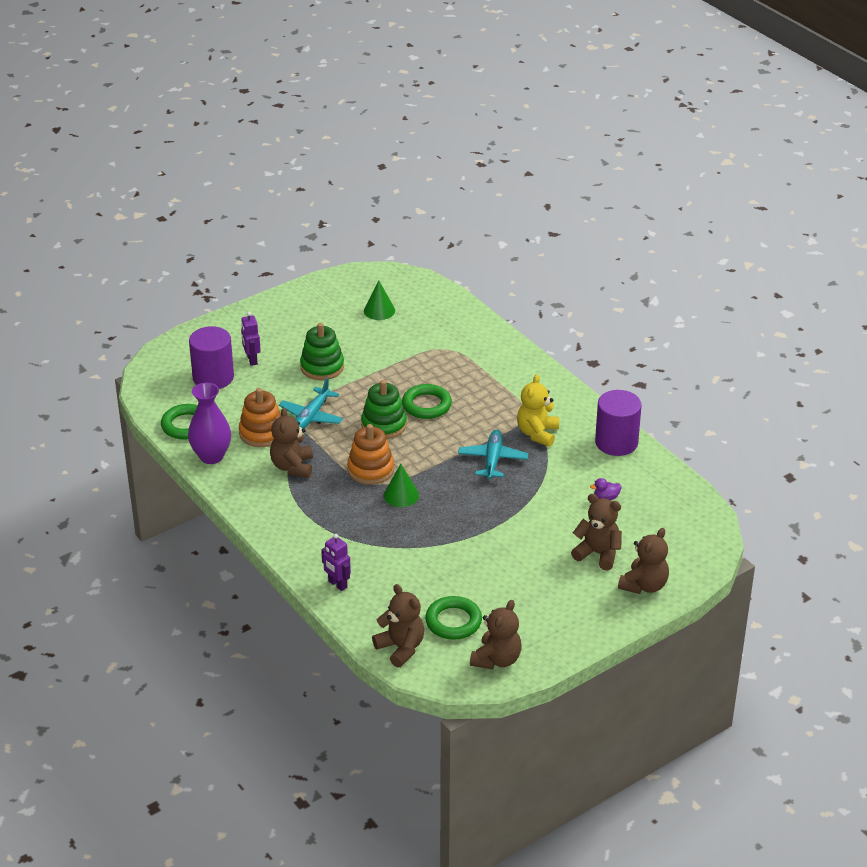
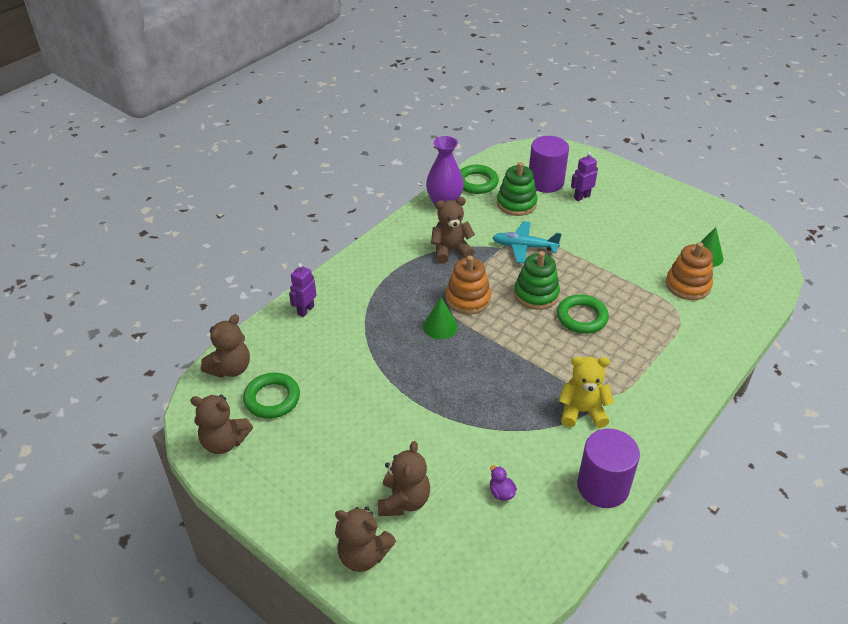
camera: 75 degrees right, 5 degrees up
(262, 433) = (487, 224): orange stacking toy -> orange stacking toy (687, 285)
(322, 367) = (597, 238): green stacking toy -> green stacking toy (516, 204)
(492, 460) = (522, 383): turquoise plane -> none

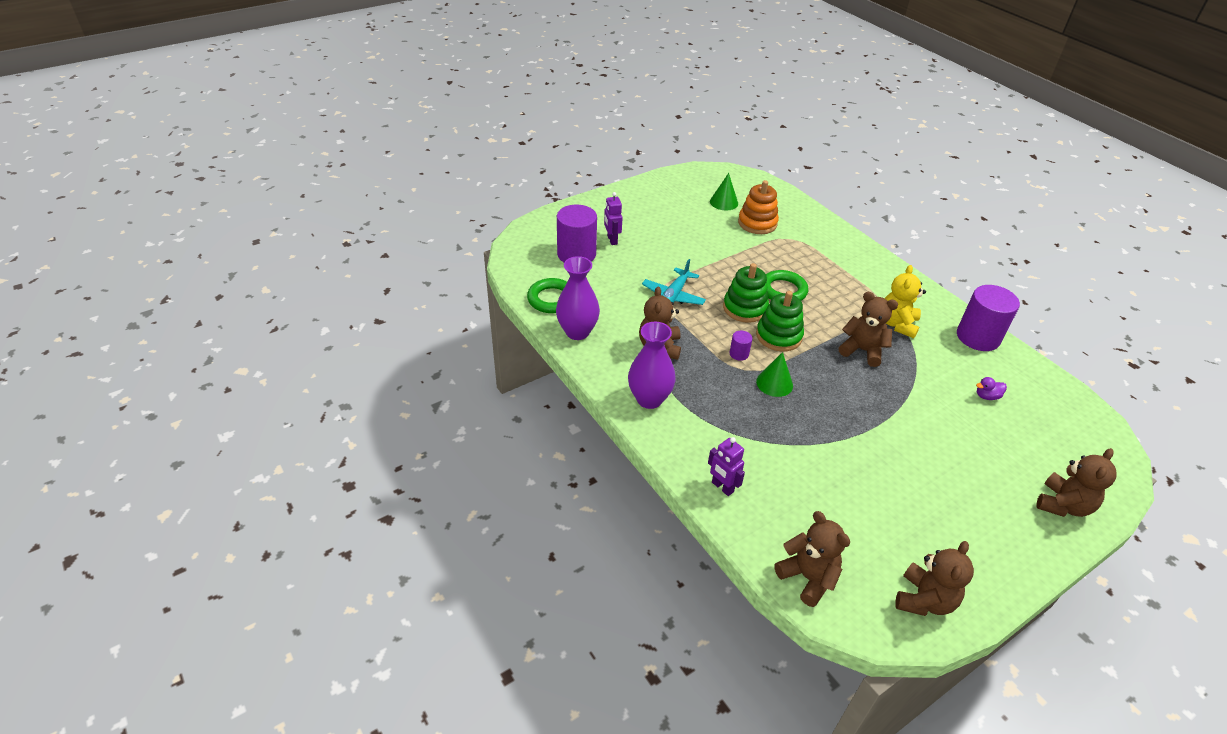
camera: 75 degrees left, 0 degrees up
(272, 399) = (861, 543): green ring -> none
(385, 256) = (649, 399): none -> purple vase
(404, 501) = (999, 462): brown teddy bear -> brown teddy bear (862, 350)
(468, 299) = (739, 354): orange stacking toy -> purple cylinder
(516, 204) = (602, 282): green stacking toy -> green stacking toy (778, 336)

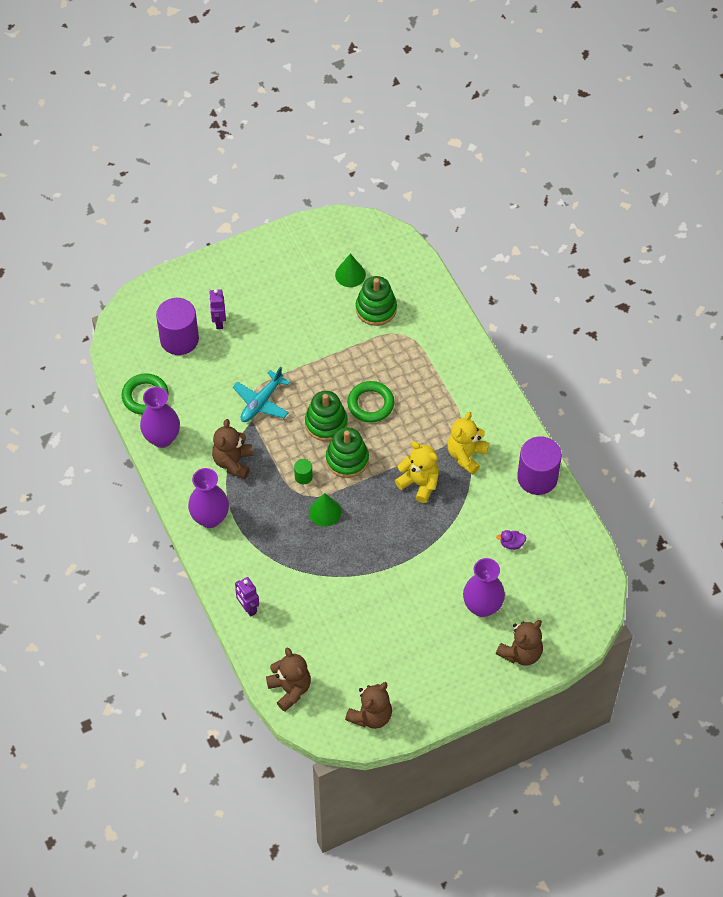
camera: 10 degrees right, 15 degrees up
(739, 354) = (303, 476): purple cylinder -> green cylinder
(757, 223) = (376, 309): orange stacking toy -> green stacking toy
(862, 350) = (419, 483): brown teddy bear -> yellow teddy bear
(991, 460) = (482, 606): none -> purple vase

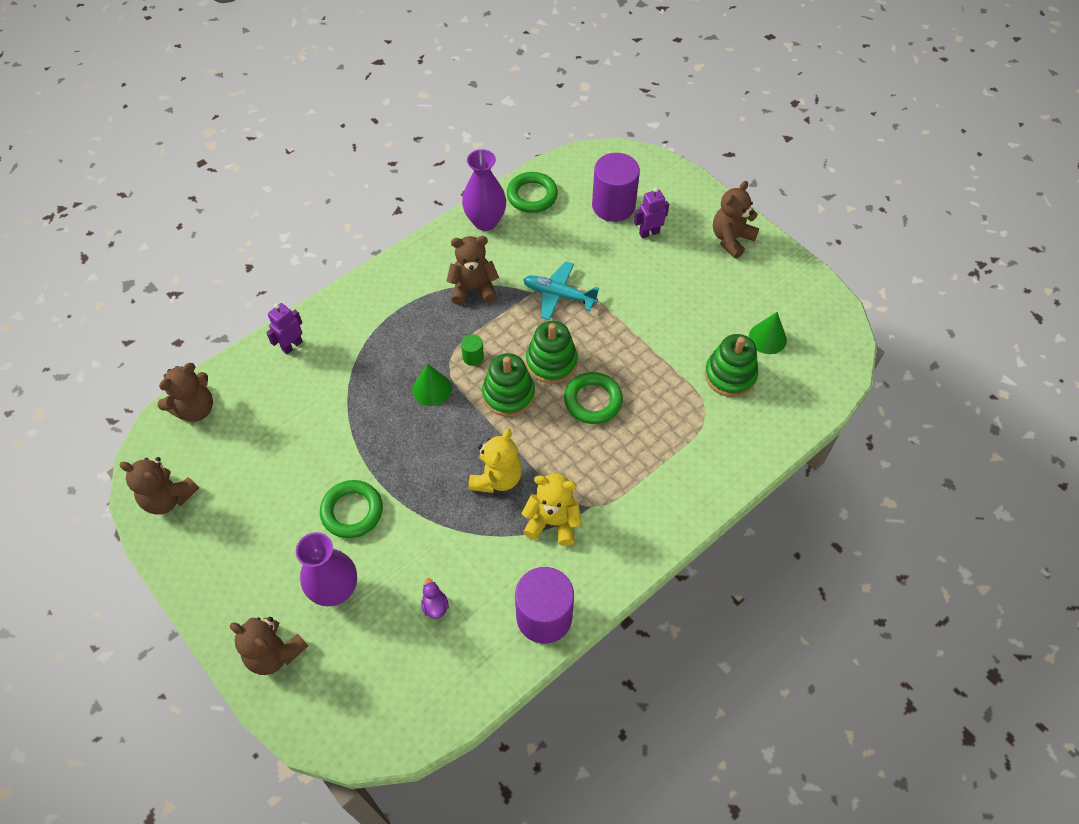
camera: 75 degrees right, 0 degrees up
(210, 518) = (398, 285): purple vase -> none
(246, 267) = (731, 239): none -> brown teddy bear
(420, 586) = (352, 511): none -> green ring

